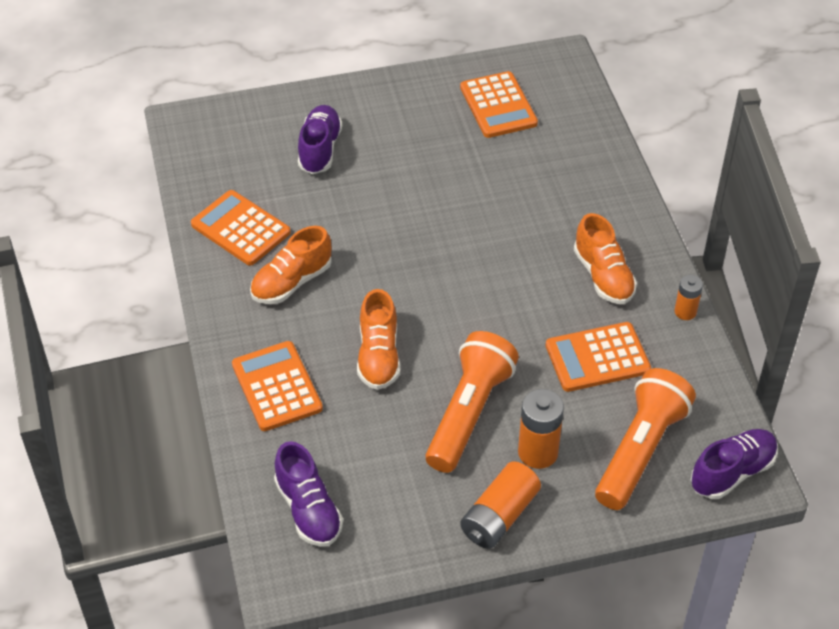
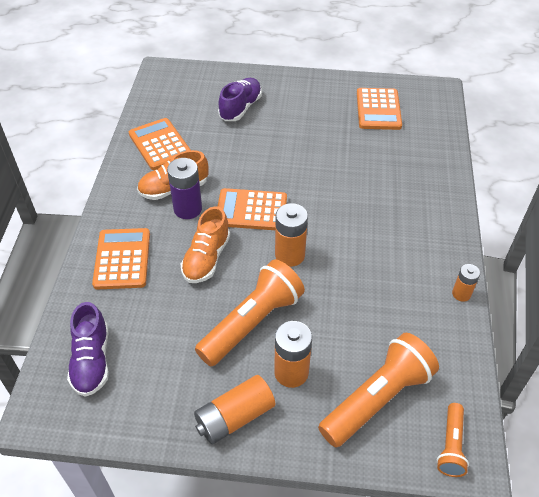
camera: 20 degrees right, 0 degrees up
(323, 303) = (188, 209): none -> purple battery
(475, 323) = (290, 255): none -> orange battery
(597, 358) = (373, 309): orange calculator -> orange calculator (251, 210)
(603, 276) = (405, 247): orange shoe -> none
(732, 472) = (451, 445): purple shoe -> orange flashlight

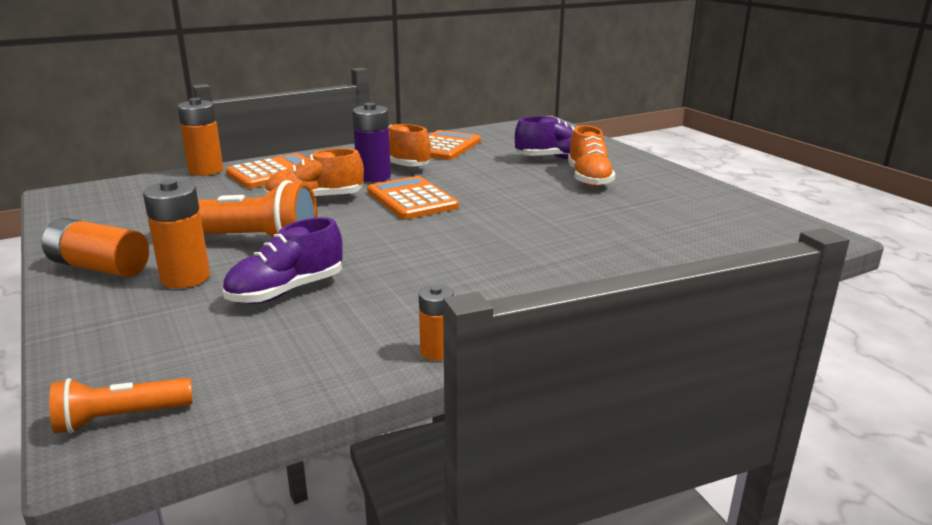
camera: 55 degrees right, 25 degrees down
(92, 360) = (137, 195): purple shoe -> purple shoe (286, 291)
(290, 255) = (369, 232): orange battery -> orange battery (206, 170)
(291, 116) = (588, 179): none -> orange shoe
(377, 399) = (178, 339): orange flashlight -> none
(378, 109) = (696, 213): orange calculator -> none

